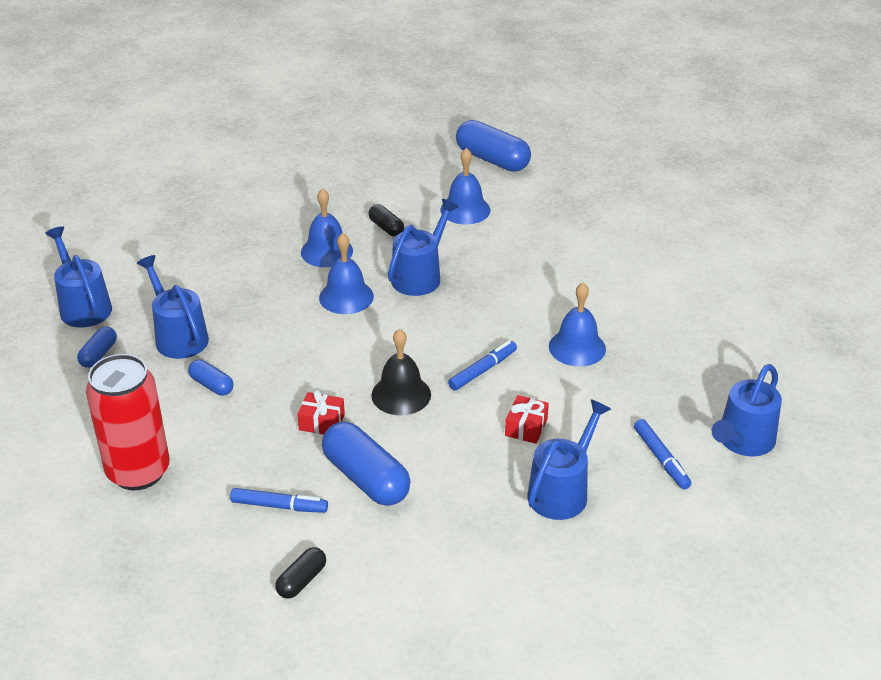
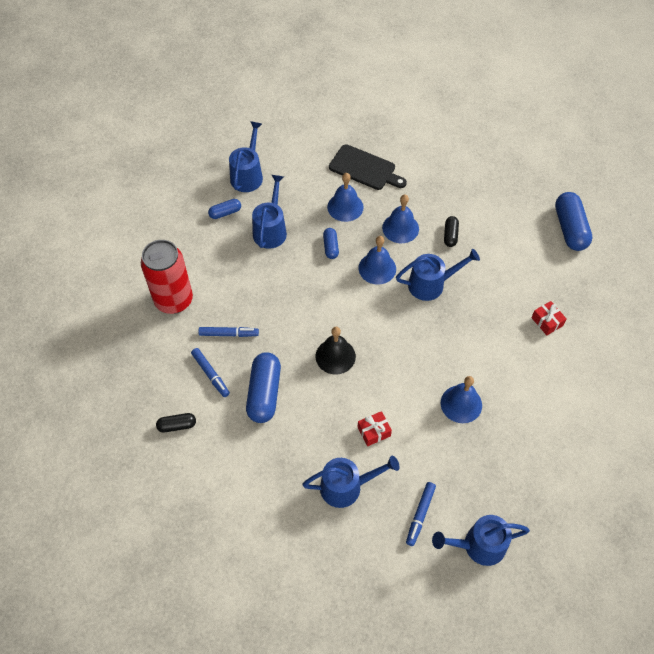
camera: 45 degrees right, 20 degrees up
(211, 385) = (255, 274): blue capsule -> blue capsule (330, 247)
(220, 226) = (364, 168): none -> black cutting board
(321, 422) = (280, 341): red gift -> red gift (547, 322)
(465, 210) = (510, 255): blue bell -> blue bell (345, 207)
(483, 370) = (393, 376): blue marker -> blue marker (229, 334)

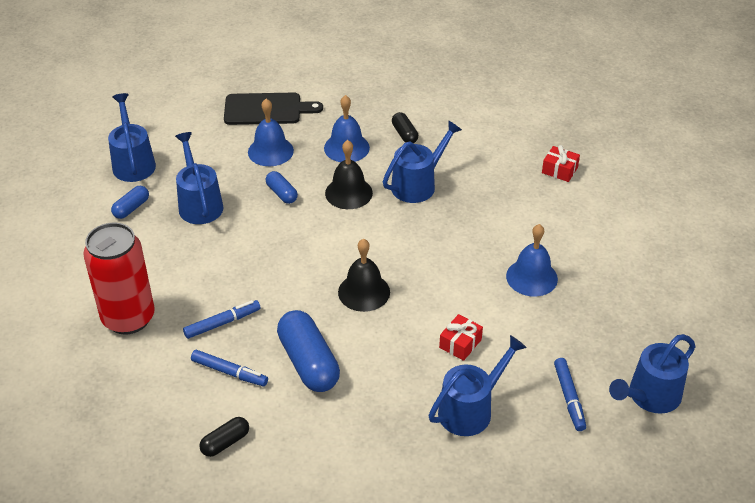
camera: 30 degrees left, 15 degrees down
(377, 268) = (348, 193): blue bell -> black bell
(570, 228) = (519, 84): blue capsule -> none

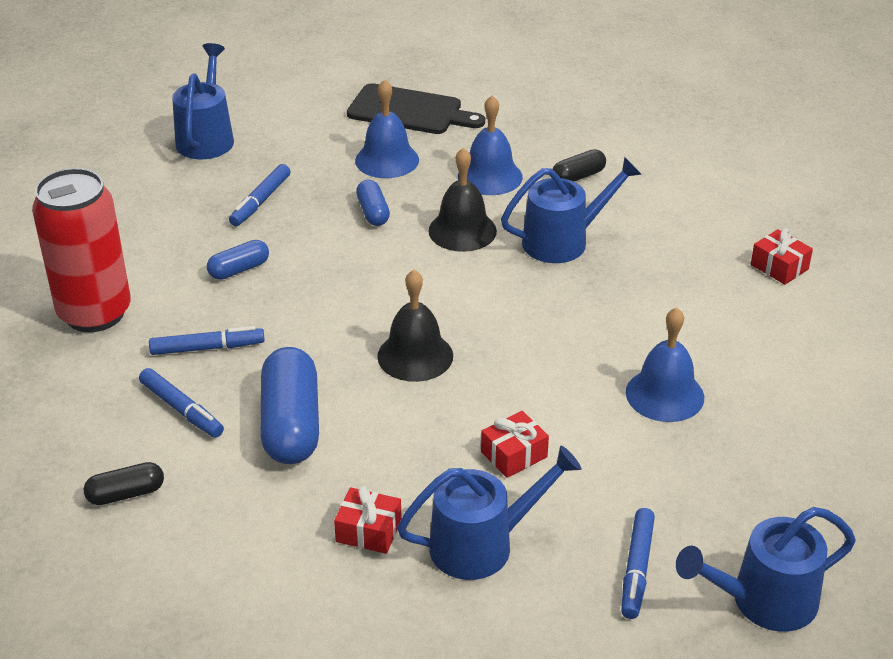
camera: 20 degrees right, 5 degrees down
(131, 208) = (174, 188): blue capsule -> blue capsule (239, 269)
(199, 204) = (260, 201): blue watering can -> blue marker
(396, 421) = (368, 531): none -> red gift
(404, 134) = (578, 176): black capsule -> black capsule turned 60 degrees clockwise

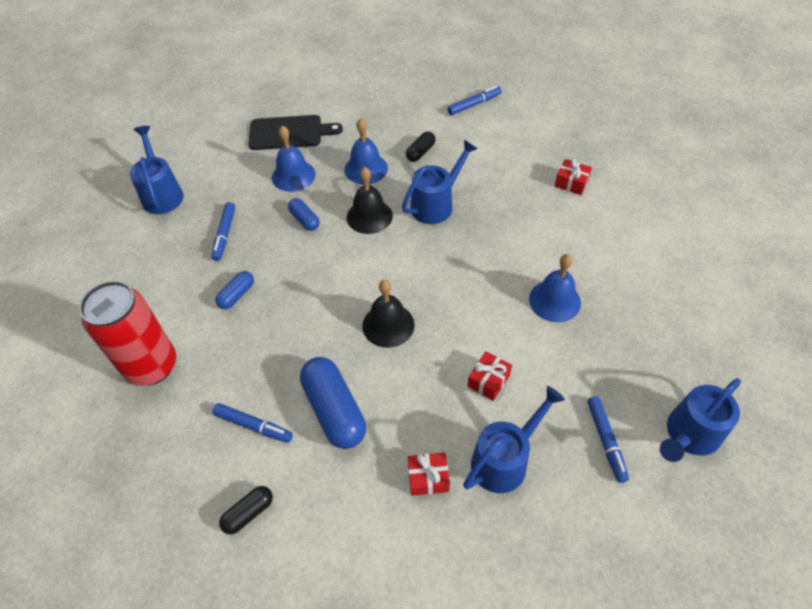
camera: 20 degrees left, 15 degrees up
(207, 348) = (246, 367): blue marker -> blue marker (474, 104)

